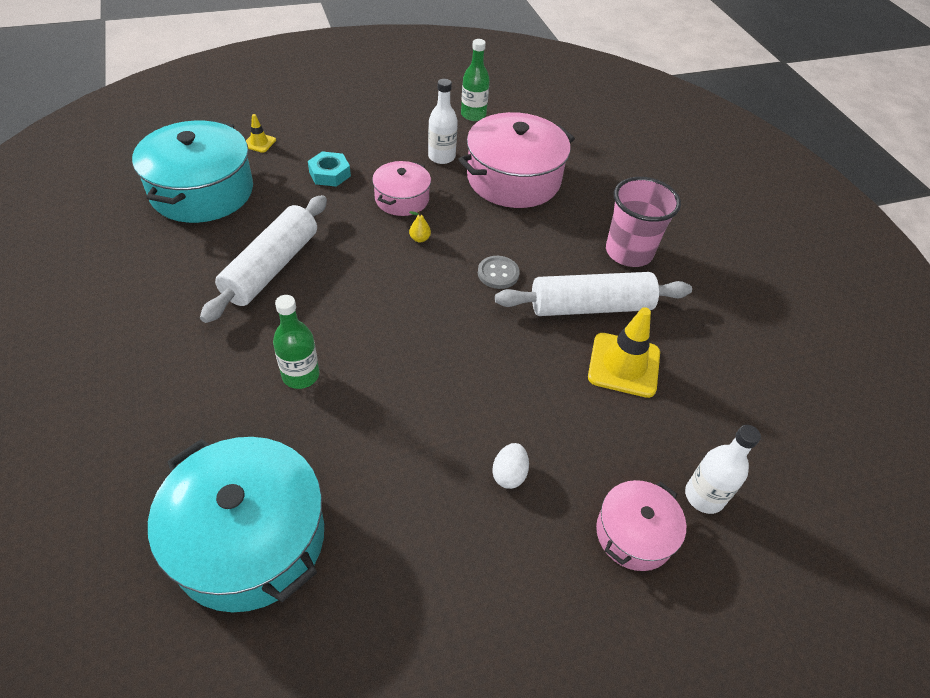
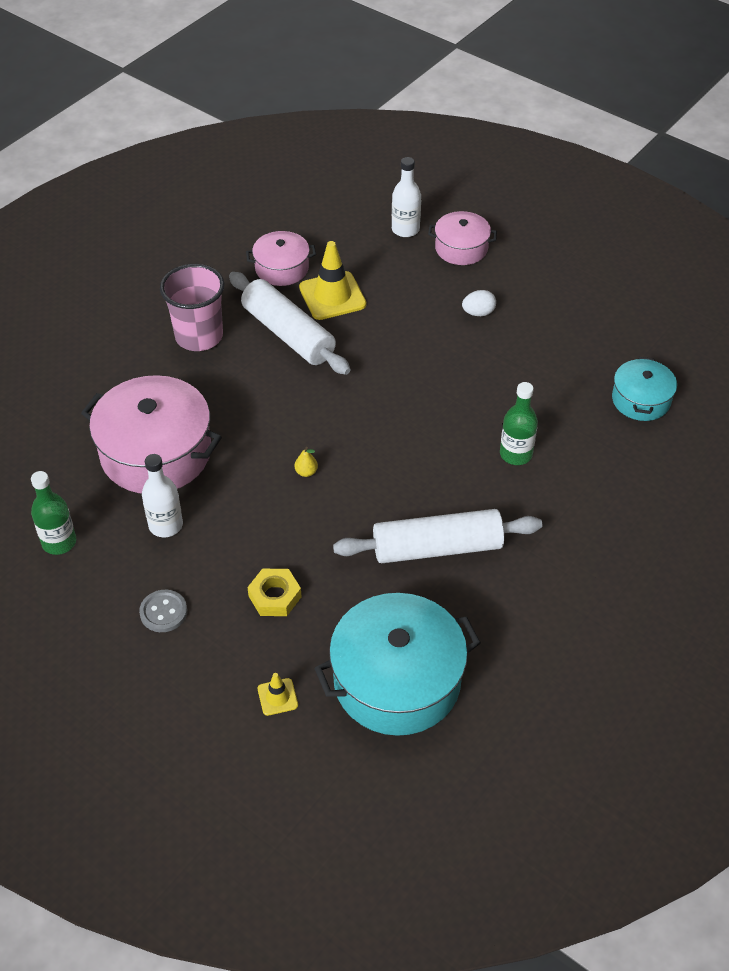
camera: 120 degrees left, 0 degrees up
(250, 539) = (641, 400): turquoise pot -> turquoise pot, size x0.55
(329, 174) = (275, 596): turquoise nut -> yellow nut
(402, 199) = (262, 516): pink pot -> pink pot (282, 268)
(498, 273) = (301, 401): grey button -> grey button (163, 612)

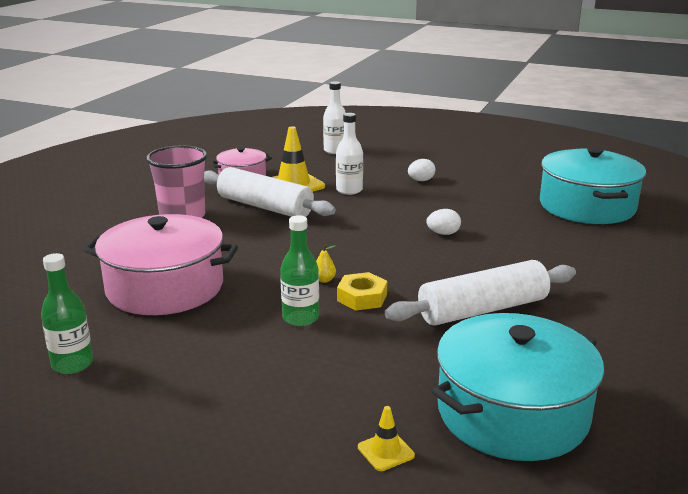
camera: 15 degrees left, 25 degrees down
(163, 612) = (215, 401): grey button -> none
(166, 525) = (193, 334): white bottle -> white bottle (349, 190)
(275, 596) = (338, 368): yellow nut -> yellow nut (362, 297)
(456, 419) = (443, 233): none -> white egg
(461, 248) = (385, 154): pink pot -> none
(516, 454) = (510, 245): green bottle -> green bottle (300, 318)
(641, 400) = (587, 206): turquoise pot -> turquoise pot, size x1.82

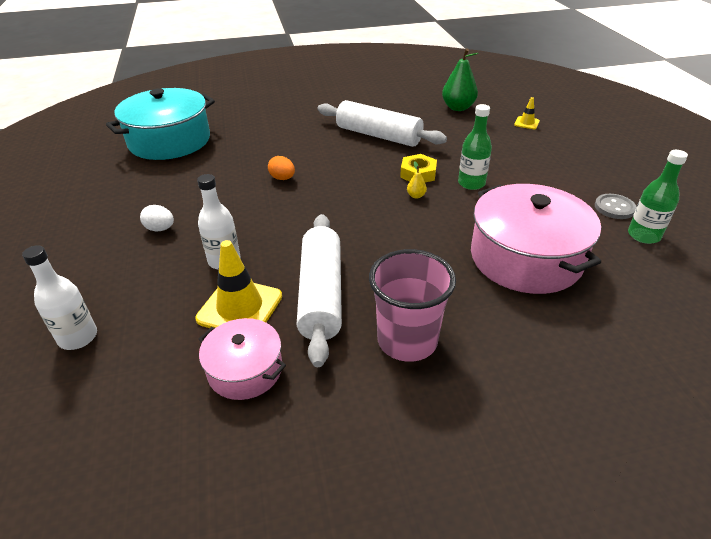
camera: 125 degrees left, 15 degrees up
(126, 379) = (614, 208): none -> grey button
(443, 233) = (282, 178): white egg -> orange egg
(512, 413) = (458, 108): turquoise pot -> green pear

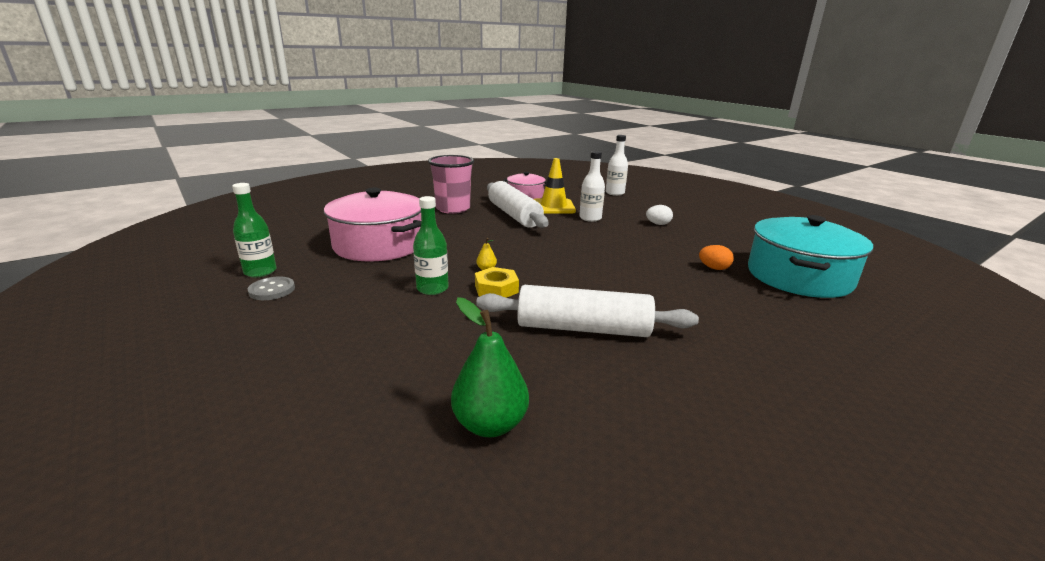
camera: 155 degrees right, 15 degrees down
(282, 178) = (626, 263): orange egg -> orange egg (714, 268)
(526, 123) = (343, 409): yellow traffic cone -> none

